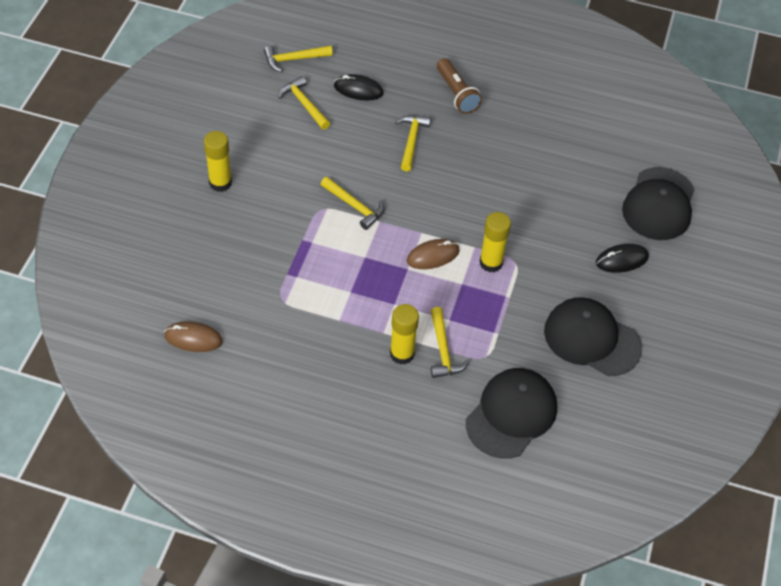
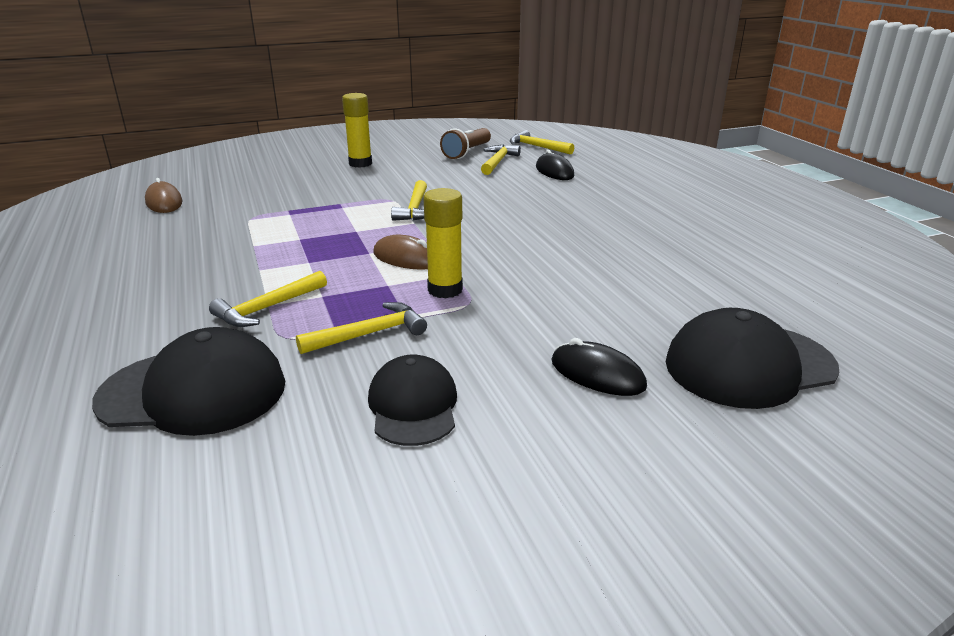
camera: 55 degrees right, 25 degrees down
(402, 354) = (236, 288): yellow glue stick -> none
(411, 141) = (540, 204): yellow hammer -> yellow hammer (369, 334)
(456, 94) = (638, 203): brown flashlight -> brown flashlight (466, 152)
(591, 339) = (413, 406): black cap -> black cap, size x0.65

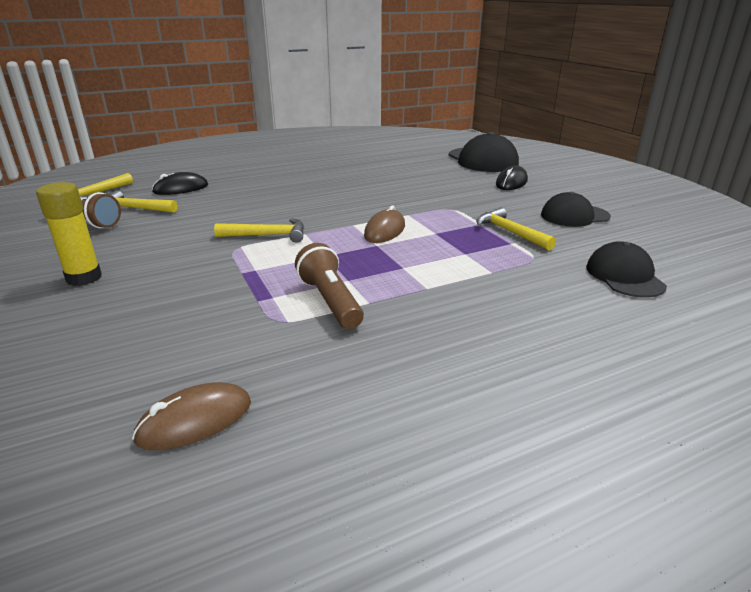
camera: 95 degrees left, 0 degrees up
(193, 392) = (624, 276): black cap -> black cap, size x0.65
(267, 232) = (330, 301): none -> brown flashlight
(267, 308) = (497, 271): yellow hammer -> none
(445, 290) = (435, 216): yellow glue stick -> none

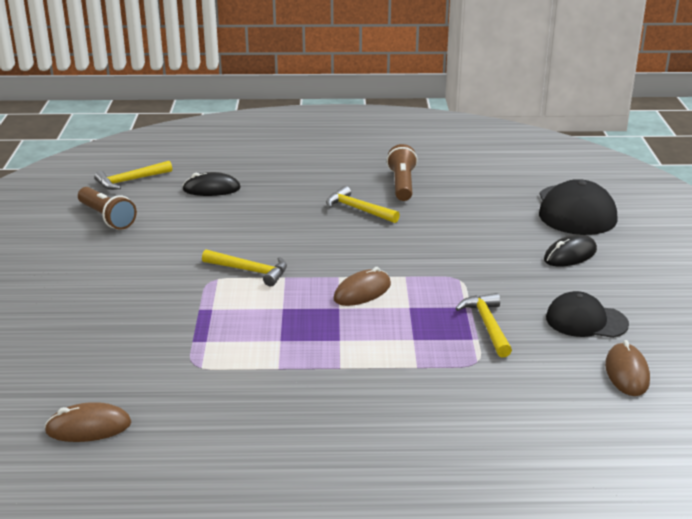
camera: 25 degrees right, 0 degrees up
(84, 278) = (78, 282): yellow glue stick -> none
(134, 208) = (155, 208): yellow hammer -> yellow hammer (358, 209)
(330, 301) = (248, 358): brown flashlight -> brown flashlight (402, 184)
(624, 276) = (543, 407): black cap -> none
(647, 240) = (627, 373): none -> brown mouse

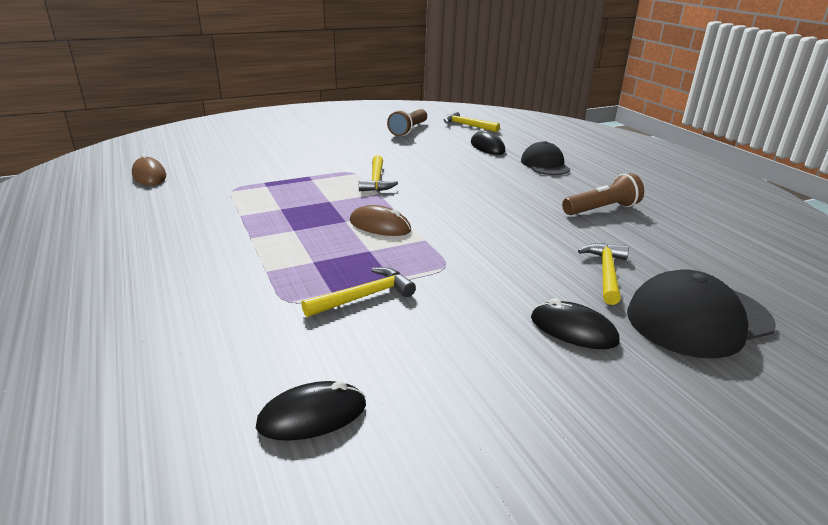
camera: 65 degrees right, 0 degrees up
(358, 209) = (525, 199): yellow hammer -> yellow hammer (606, 273)
(586, 321) = (420, 364): black cap -> black cap (545, 164)
(627, 373) = (312, 415): brown mouse -> black mouse

